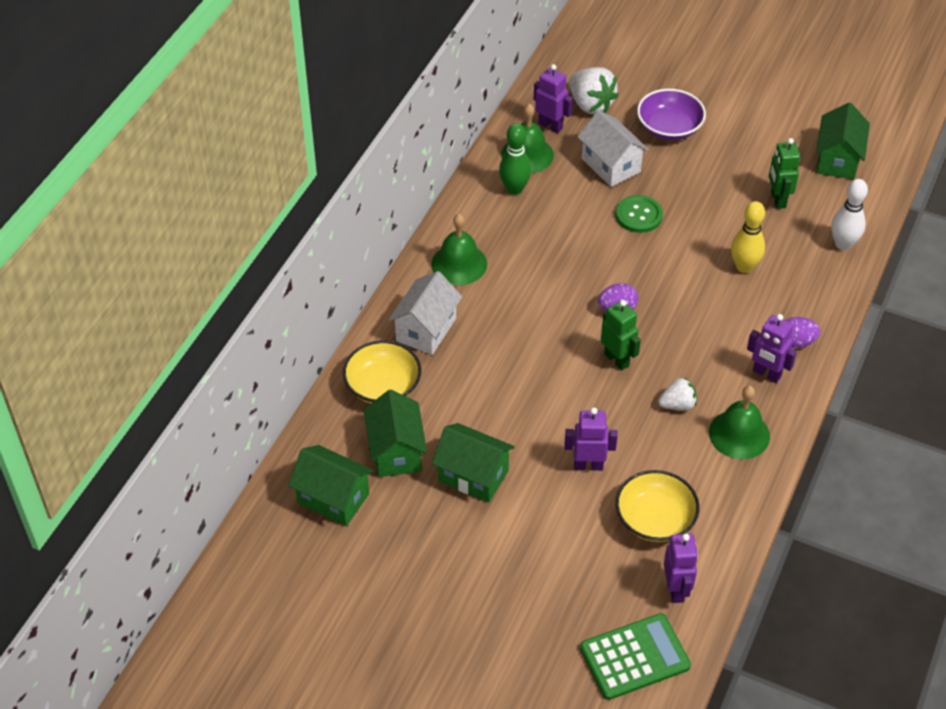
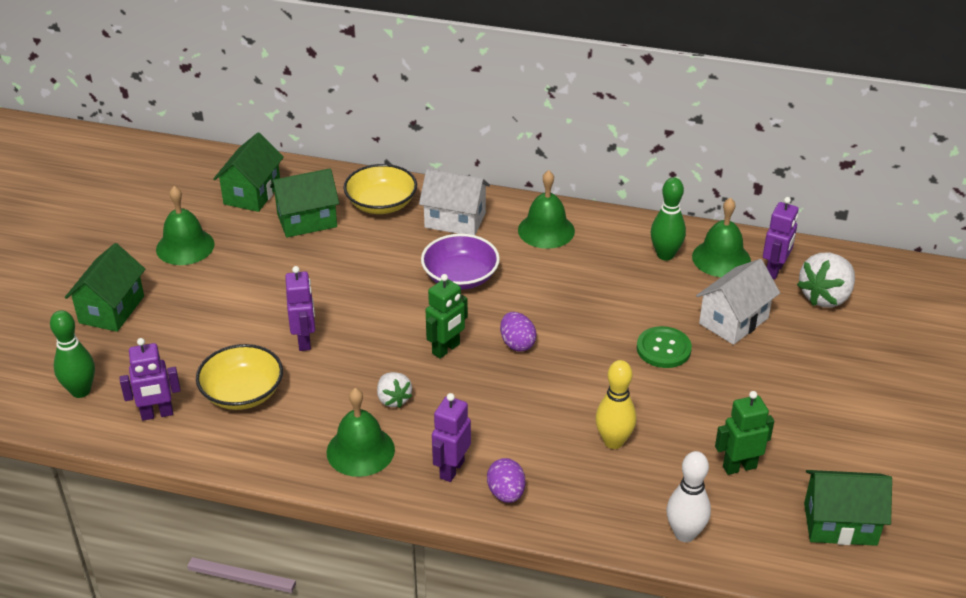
camera: 80 degrees right, 10 degrees down
(415, 564) = (185, 246): none -> green bell
(473, 475) = (284, 268): green house -> green house (112, 309)
(635, 657) = (80, 391): green calculator -> green bowling pin
(669, 127) = (820, 363): purple bowl -> purple bowl (460, 277)

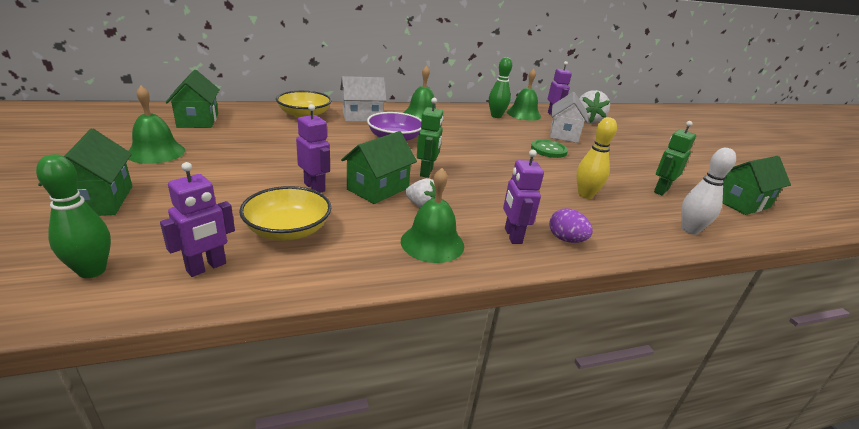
camera: 35 degrees left, 10 degrees down
(307, 221) = (256, 128): green house -> green house (378, 189)
(517, 343) = (468, 162): purple egg -> none

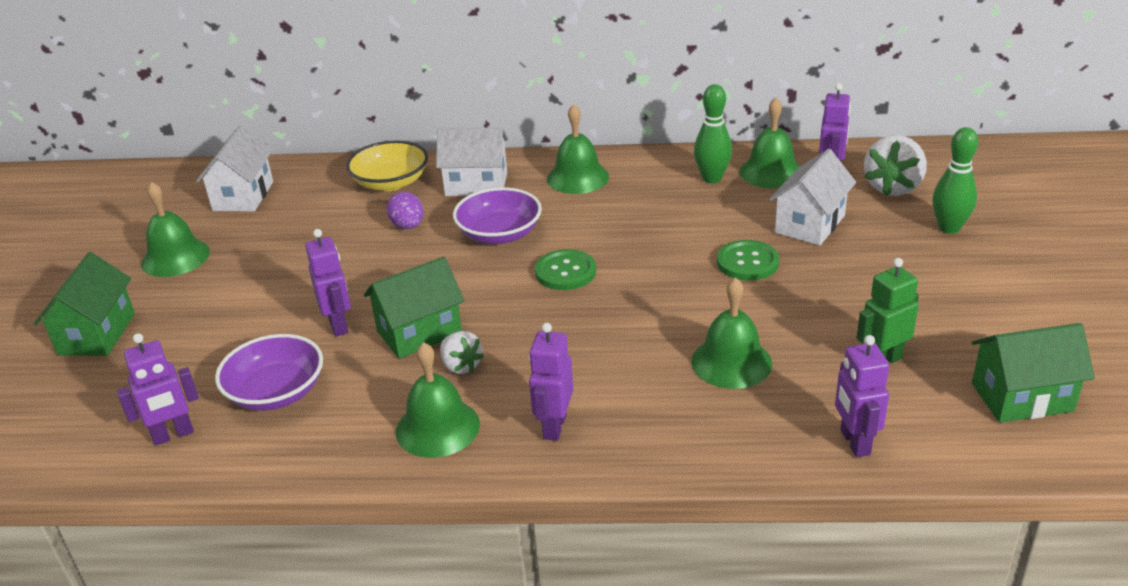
camera: 25 degrees right, 5 degrees up
(92, 271) = (70, 427): green bowling pin -> green bowling pin (949, 228)
(198, 120) = (243, 196): green house -> white house
(288, 230) = (276, 392): yellow bowl -> purple bowl
(426, 172) = (506, 305): green robot -> none
(450, 155) = (565, 272): none -> green button
(566, 239) = (628, 440): purple egg -> purple egg (408, 226)
(585, 195) = (731, 362): yellow bowling pin -> green bell
(690, 230) = (854, 442): white bowling pin -> purple robot

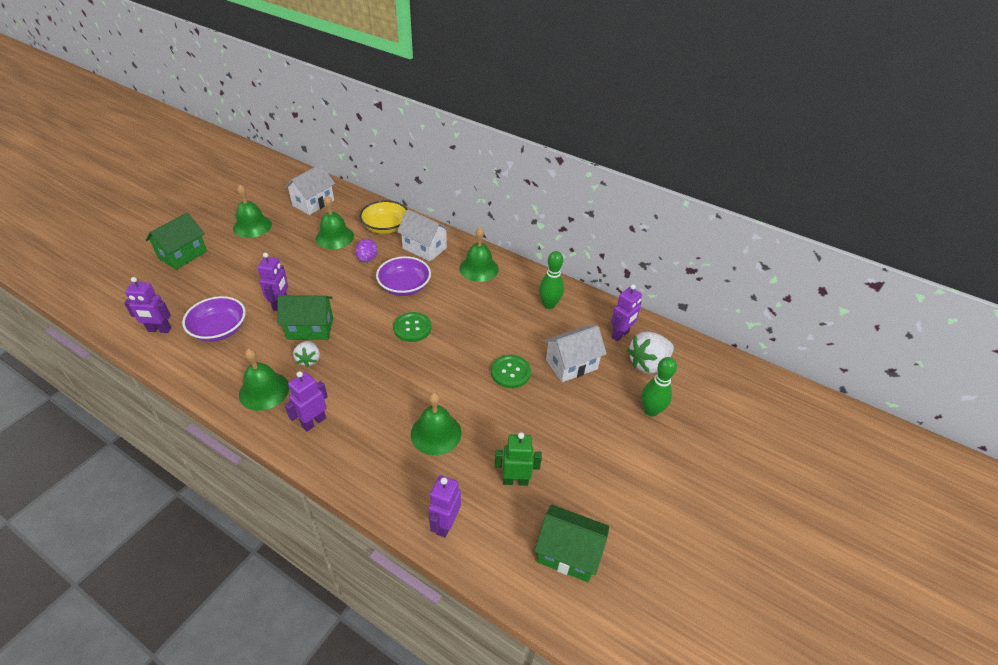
camera: 25 degrees right, 10 degrees up
(771, 172) = (586, 316): green bell -> green bell (334, 237)

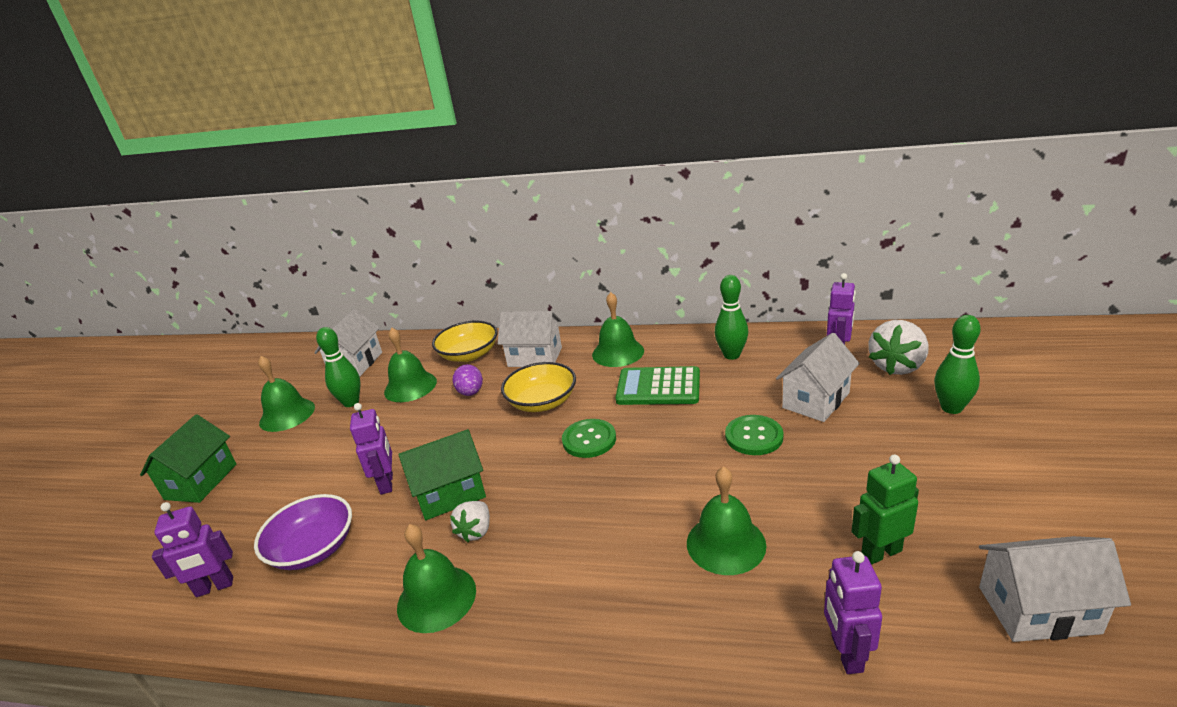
camera: 15 degrees left, 15 degrees down
(293, 233) = (351, 402): none -> green bowling pin
(309, 359) = (476, 531): white strawberry -> white strawberry turned 45 degrees clockwise
(313, 422) = (542, 606): purple robot -> none
(404, 286) = (542, 402): purple bowl -> yellow bowl
(483, 308) = (658, 387): none -> green calculator
(568, 553) = (1038, 609): green house -> white house

